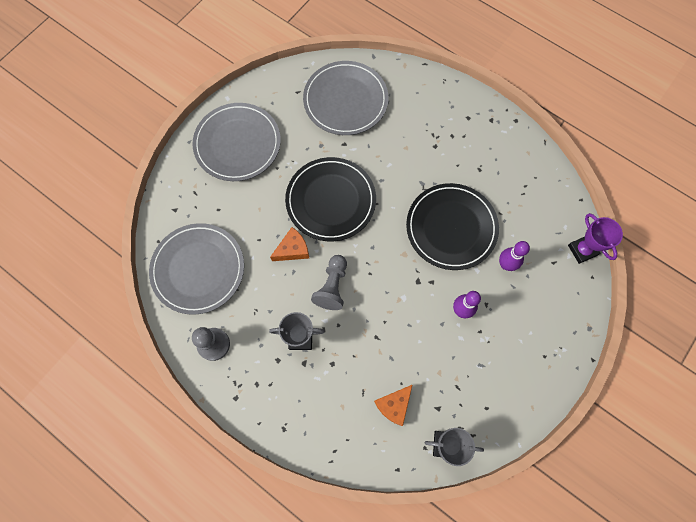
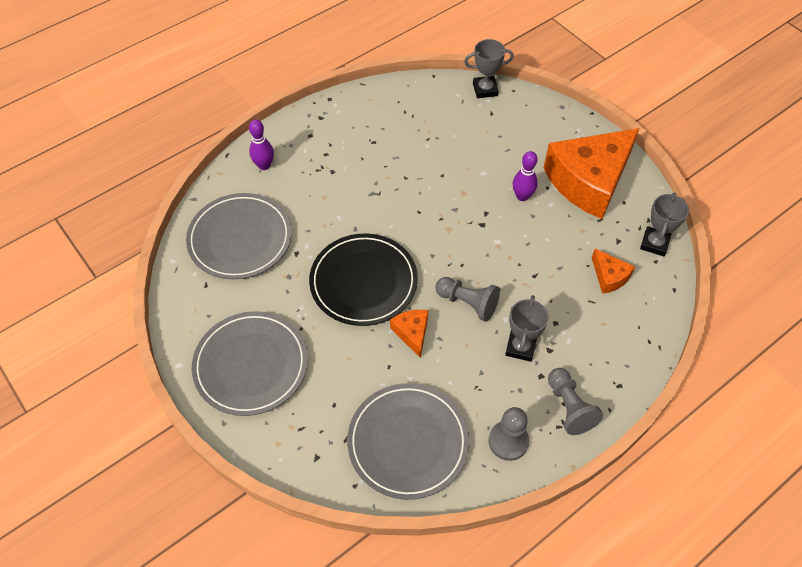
camera: 75 degrees left, 15 degrees down
(253, 388) = (569, 407): none -> grey pawn
(451, 228) = (431, 181): black plate -> none
(501, 370) = (589, 181): none -> orange cheese
(506, 264) = (483, 149): purple bowling pin -> purple bowling pin (264, 165)
(582, 250) = (485, 89): purple trophy -> grey trophy

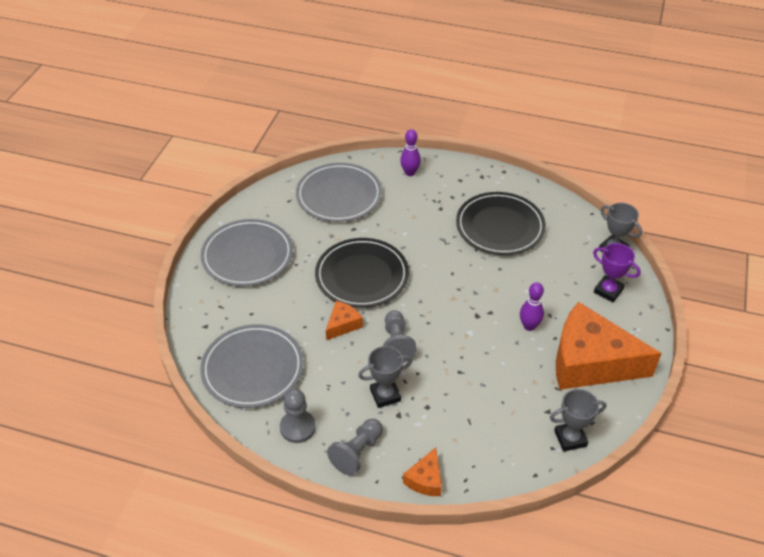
camera: 55 degrees right, 10 degrees down
(394, 144) = (500, 227): none -> black plate
(525, 121) = (608, 291): none -> purple trophy
(609, 277) = (504, 422): orange cheese -> orange cheese (425, 479)

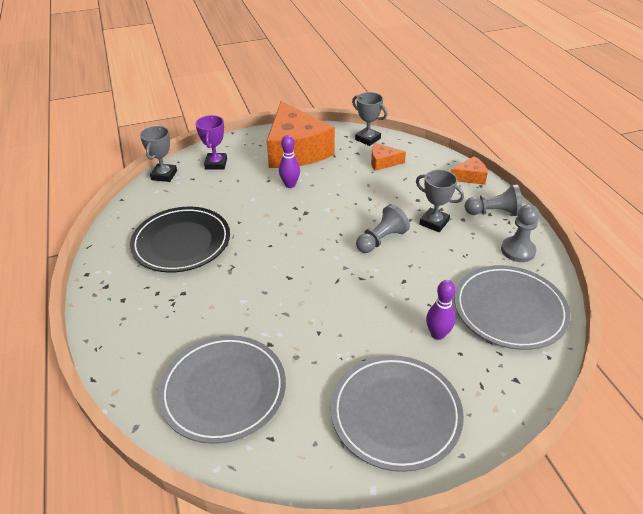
camera: 125 degrees left, 5 degrees down
(343, 325) = (399, 280): orange cheese -> orange cheese (383, 162)
(362, 276) = (330, 300): black plate -> none
(410, 173) = (135, 347): purple bowling pin -> purple bowling pin (437, 334)

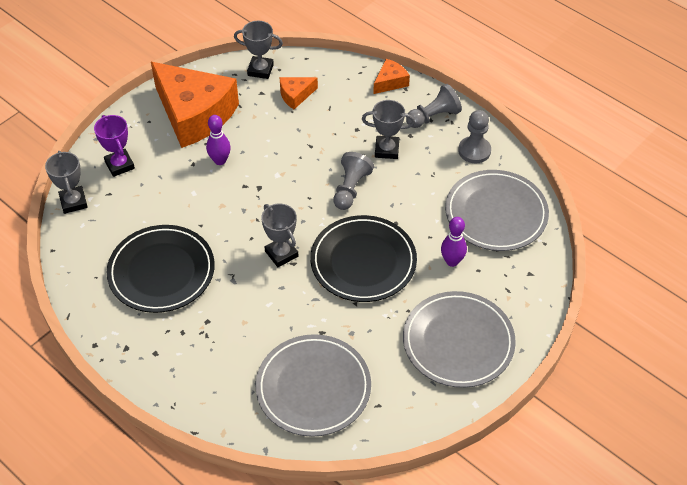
camera: 30 degrees left, 10 degrees up
(285, 266) = (281, 254): none -> grey trophy
(351, 300) = (363, 262): none -> black plate

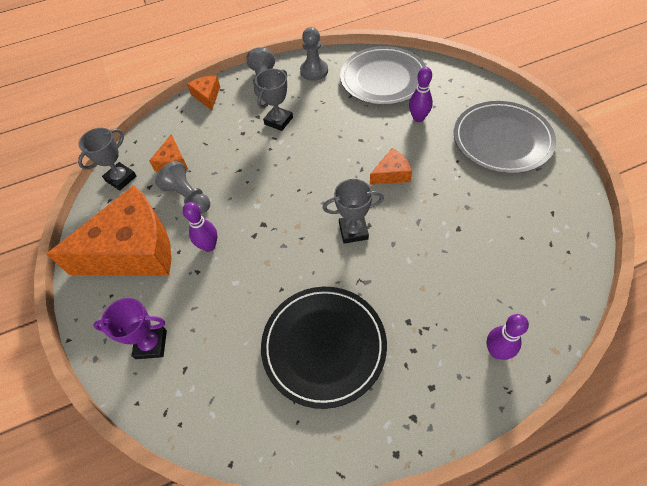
camera: 60 degrees left, 5 degrees up
(73, 202) = (172, 414): grey trophy -> none
(205, 390) = (496, 351): none -> purple bowling pin
(313, 388) = (520, 255): grey plate -> none
(350, 189) = (306, 157): grey pawn -> grey pawn (188, 197)
(363, 262) = (392, 174): black plate -> orange cheese

